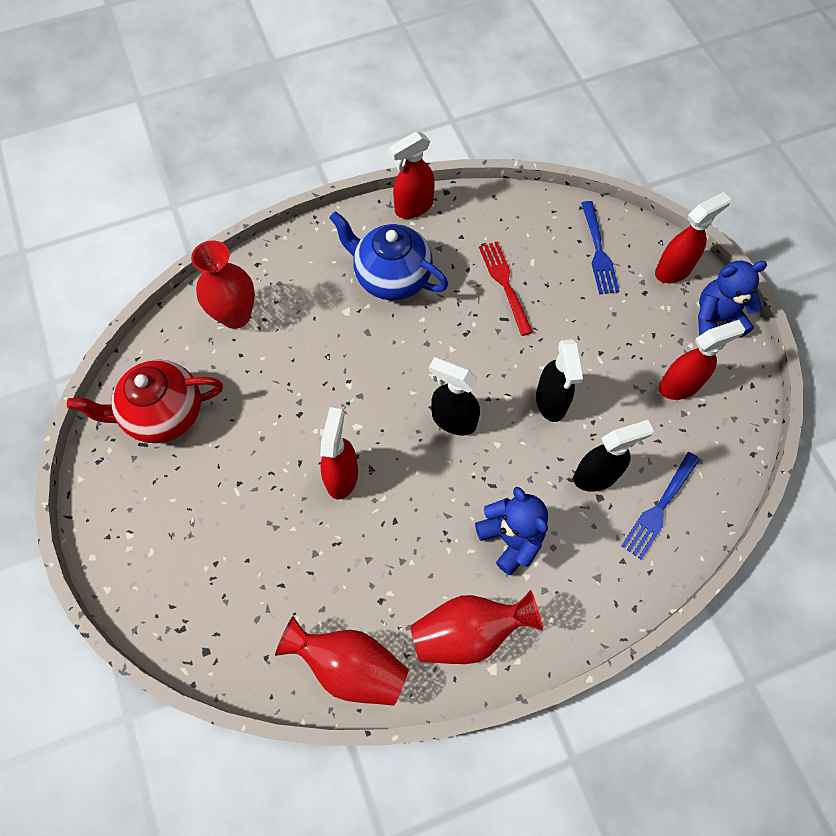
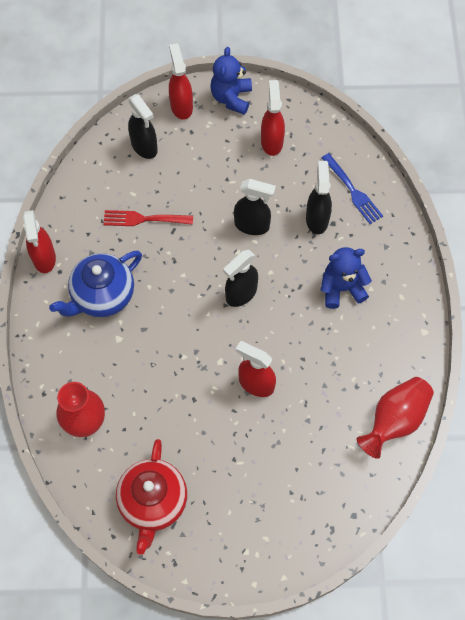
camera: 70 degrees left, 0 degrees up
(468, 632) = (396, 338): red vase -> none
(598, 251) = (144, 147): blue fork -> black spray bottle

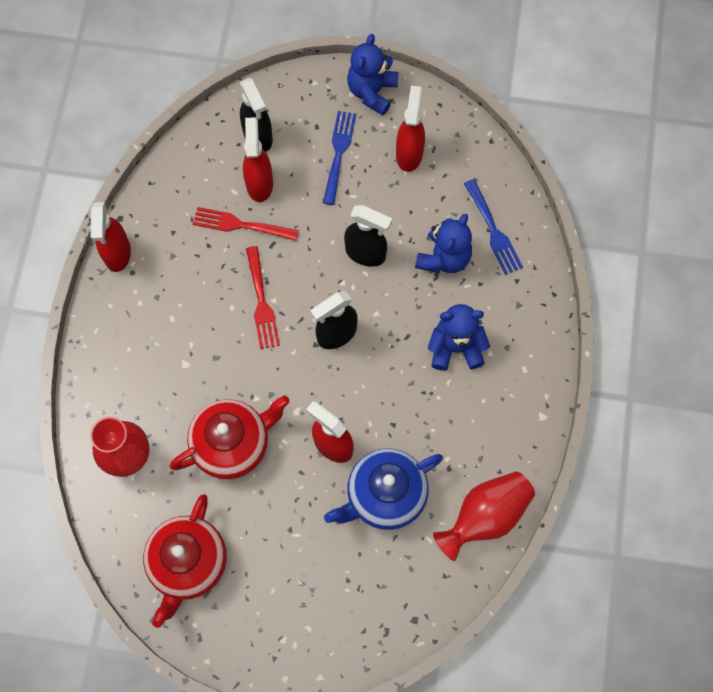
camera: 10 degrees right, 5 degrees up
(102, 296) = (175, 310): blue teapot -> blue teapot (384, 495)
(172, 397) = (233, 444): none -> red teapot
(173, 278) = (261, 302): none -> red fork
(181, 106) = (311, 93): red spray bottle -> red spray bottle (259, 183)
(214, 150) = (339, 153): none -> blue fork
(317, 219) = (443, 258): black spray bottle -> blue teddy bear

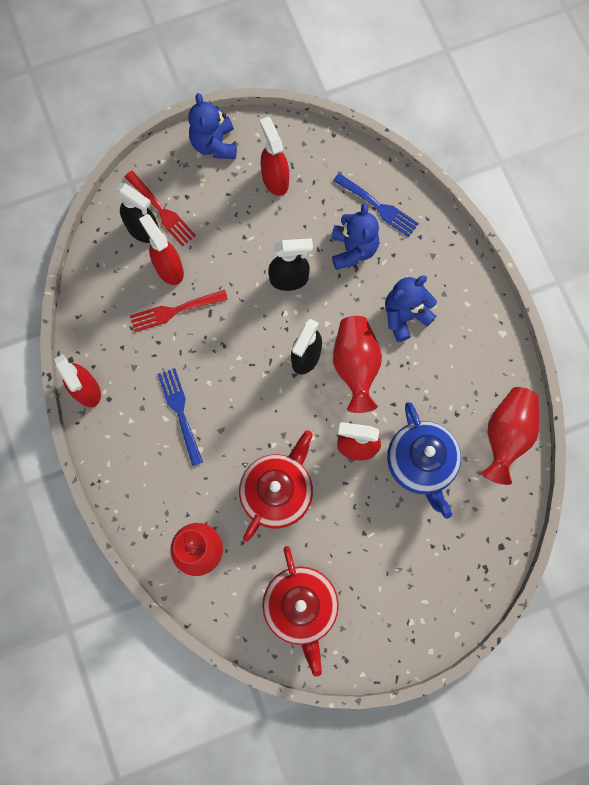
camera: 30 degrees left, 5 degrees up
(261, 302) = (230, 364): red fork -> red fork (161, 211)
(339, 153) = (218, 209): blue fork -> blue fork (180, 412)
(379, 368) = (355, 366): none -> red vase
(384, 495) = (420, 463): blue teapot -> blue teapot turned 45 degrees counterclockwise

